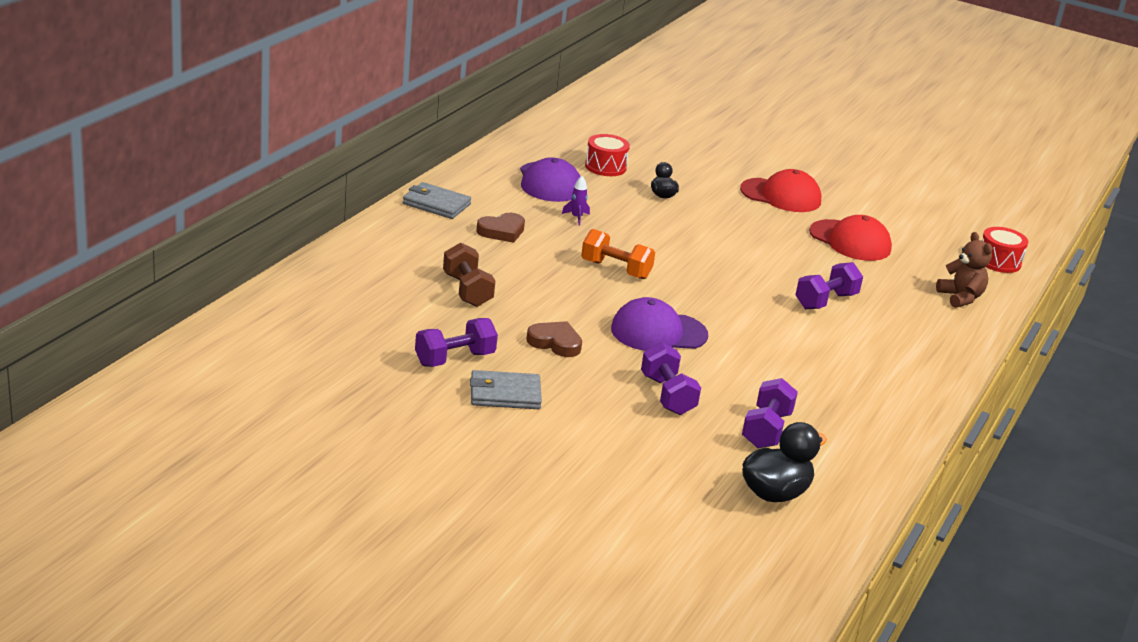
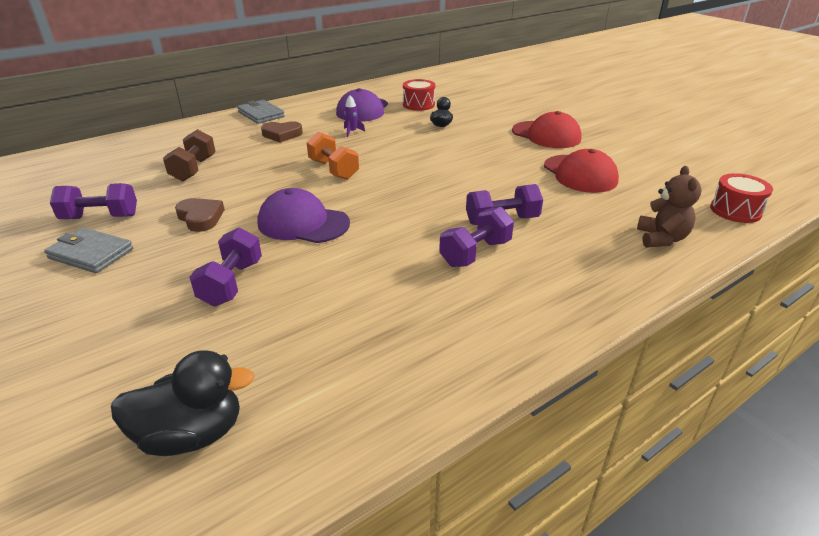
camera: 30 degrees right, 5 degrees up
(766, 430) = (284, 343): purple dumbbell -> purple dumbbell (475, 253)

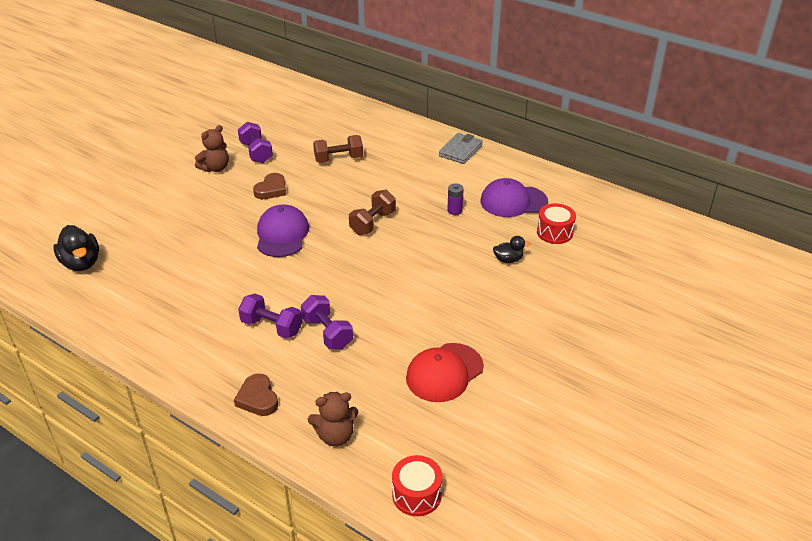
camera: 70 degrees right, 5 degrees up
(91, 253) = (215, 168): grey wallet -> brown teddy bear
(231, 283) = (201, 230): purple dumbbell -> none
(282, 134) = (424, 176): brown heart -> brown heart (258, 398)
(333, 170) = (372, 223): orange dumbbell -> brown dumbbell
(352, 132) = (454, 210): purple rocket -> purple battery
(546, 135) = (532, 338): red cap -> none

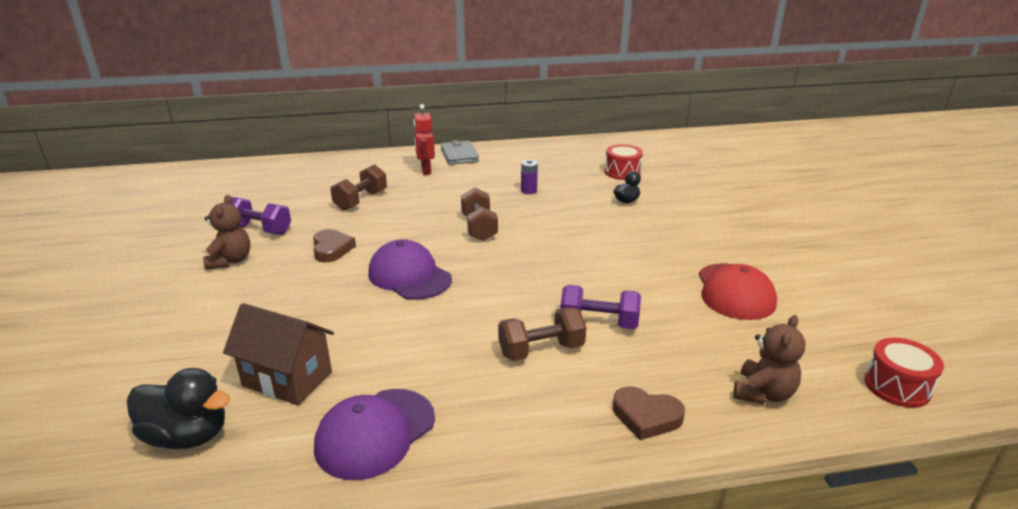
camera: 45 degrees left, 10 degrees down
(147, 261) = (287, 379): none -> brown house
(272, 327) = (541, 350): purple dumbbell -> brown dumbbell
(416, 153) = (425, 170): none -> red robot
(513, 201) = (559, 168): purple cap -> purple cap (375, 433)

